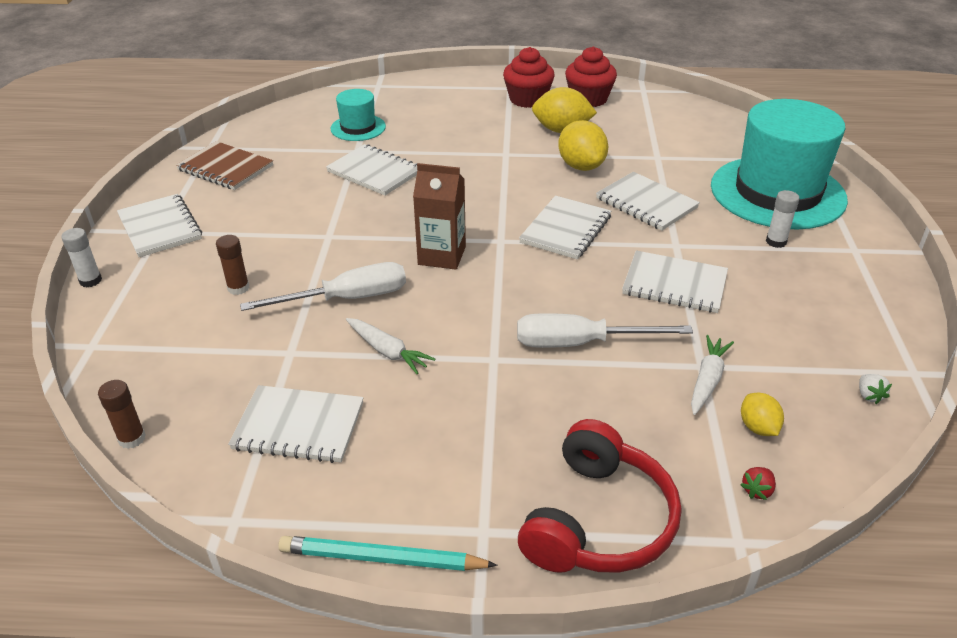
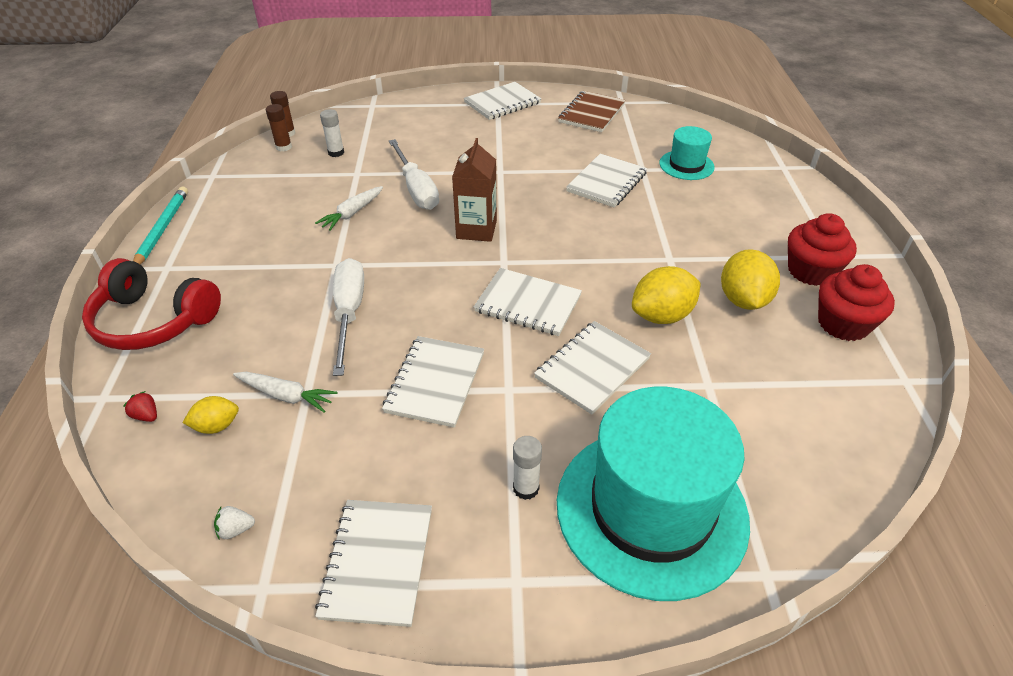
camera: 85 degrees right, 5 degrees up
(90, 280) = (438, 92): white glue stick -> white glue stick (336, 153)
(238, 288) = (430, 143): brown glue stick -> brown glue stick (284, 147)
(298, 426) = (282, 186): white notebook -> white notebook (377, 562)

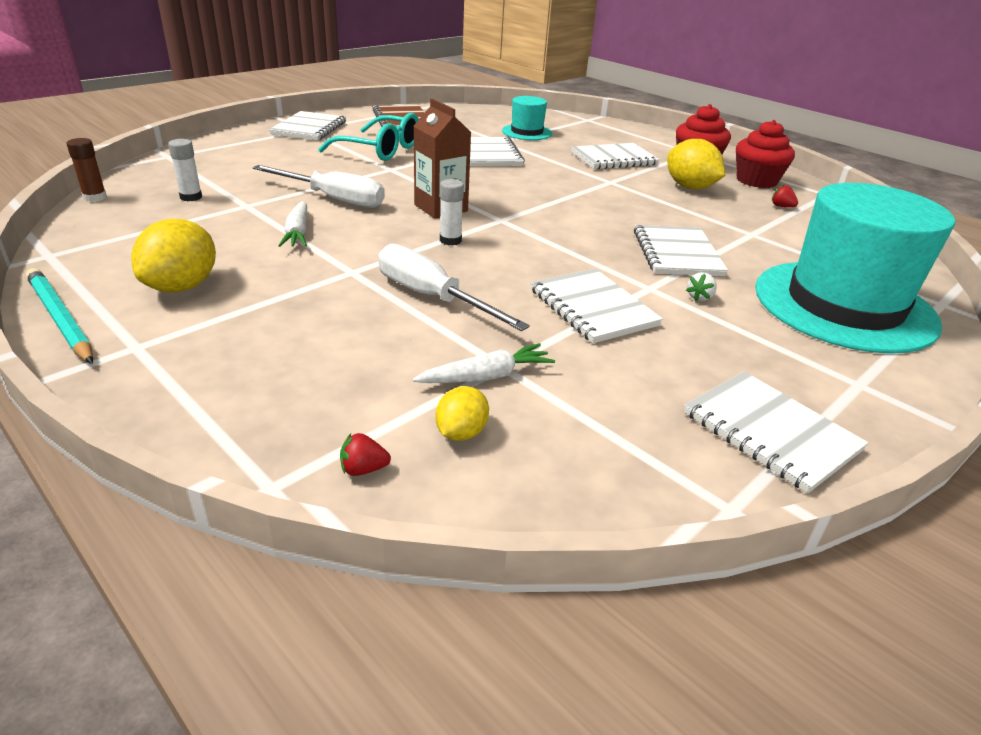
camera: 45 degrees left, 10 degrees down
(153, 321) = (210, 394): red headphones -> none
(236, 529) = (631, 489): white strawberry -> white strawberry (699, 297)
(284, 147) = (112, 209): brown glue stick -> none
(522, 146) = (380, 150): none -> turquoise glasses
(526, 488) = (766, 333): white glue stick -> white glue stick (450, 240)
(528, 304) = (567, 236): white notebook -> white notebook (614, 159)
(662, 316) = (662, 211): yellow lemon -> yellow lemon (182, 286)
(808, 370) = (781, 206): none -> red strawberry

